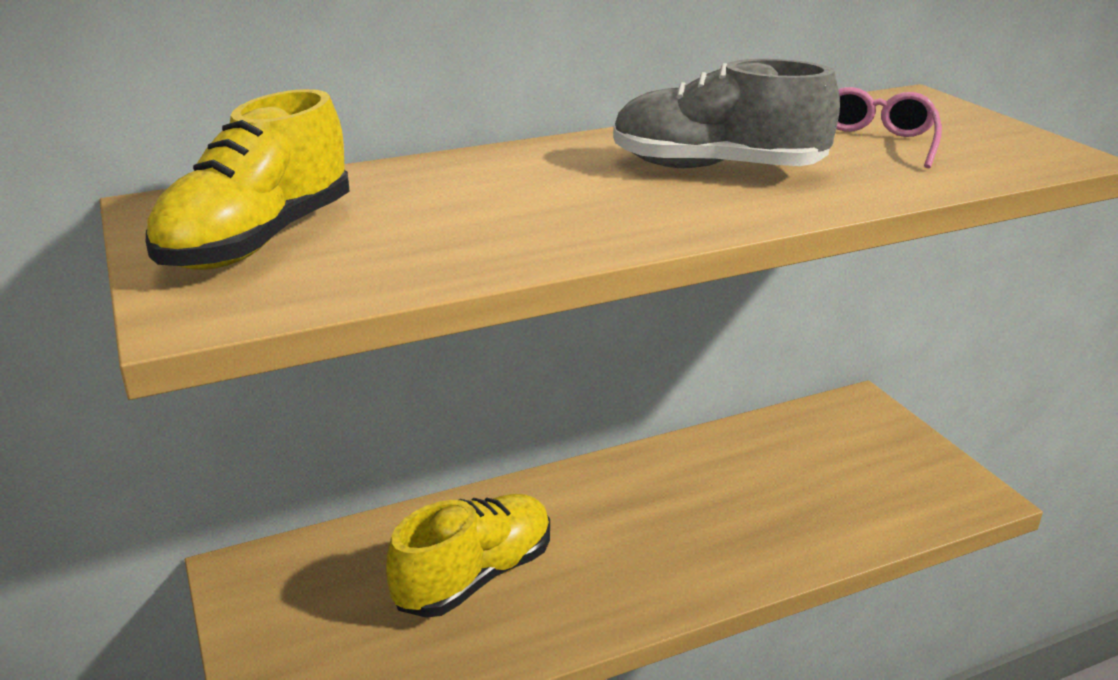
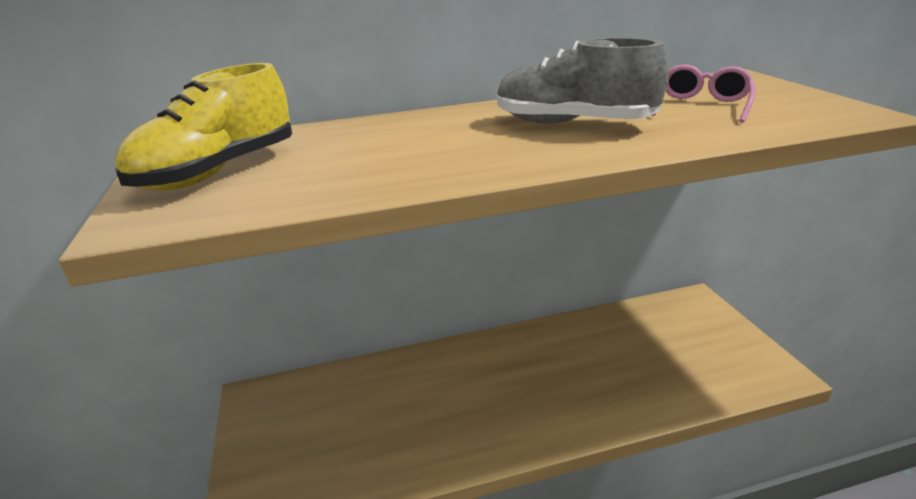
camera: 10 degrees right, 0 degrees up
(475, 577) = (403, 411): yellow shoe -> none

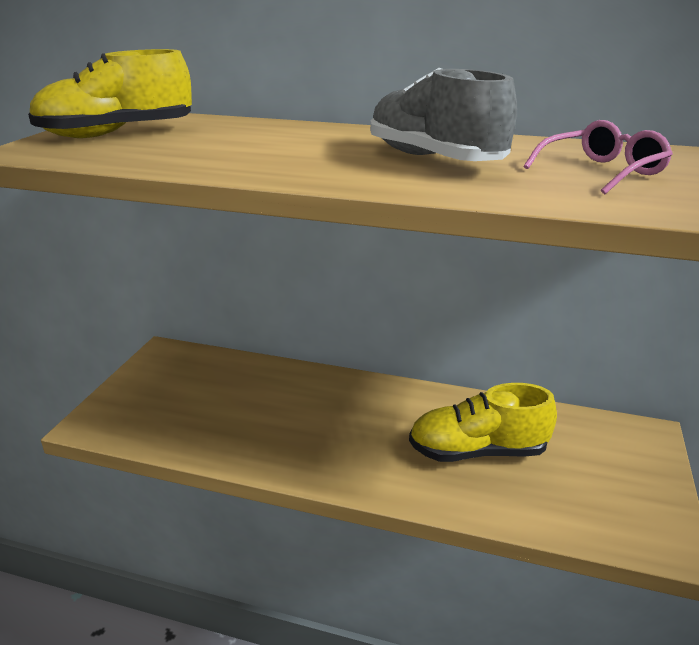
camera: 30 degrees right, 0 degrees up
(611, 363) = (477, 451): none -> yellow shoe

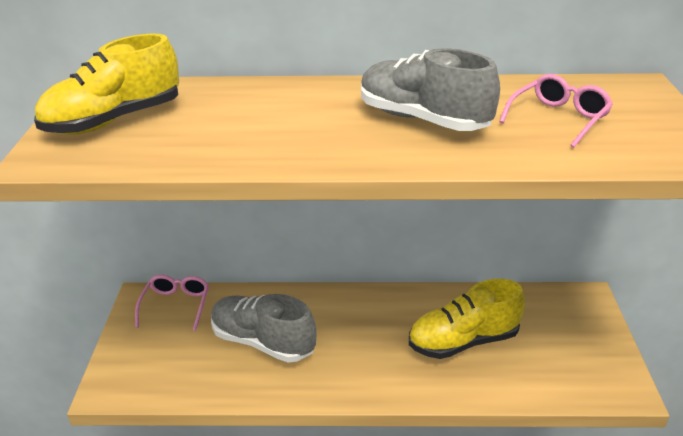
camera: 15 degrees left, 5 degrees up
(191, 363) = (176, 305): none -> pink glasses
(259, 411) = (263, 342): none -> grey shoe

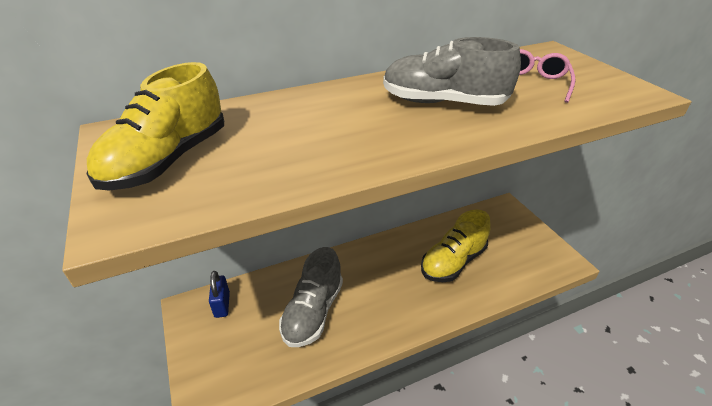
camera: 25 degrees left, 5 degrees up
(176, 305) = (222, 305): pink glasses -> blue padlock
(263, 342) = (313, 312): grey shoe -> grey shoe turned 75 degrees counterclockwise

